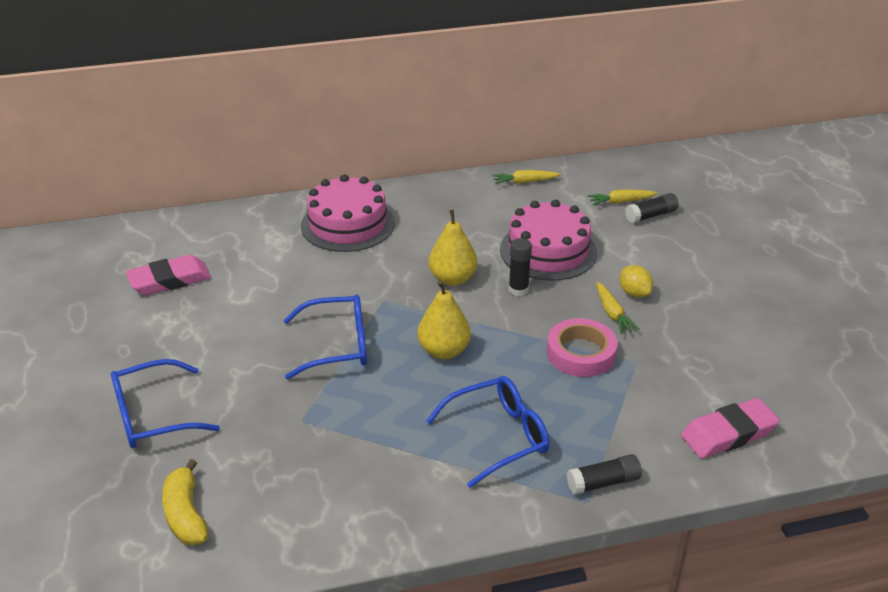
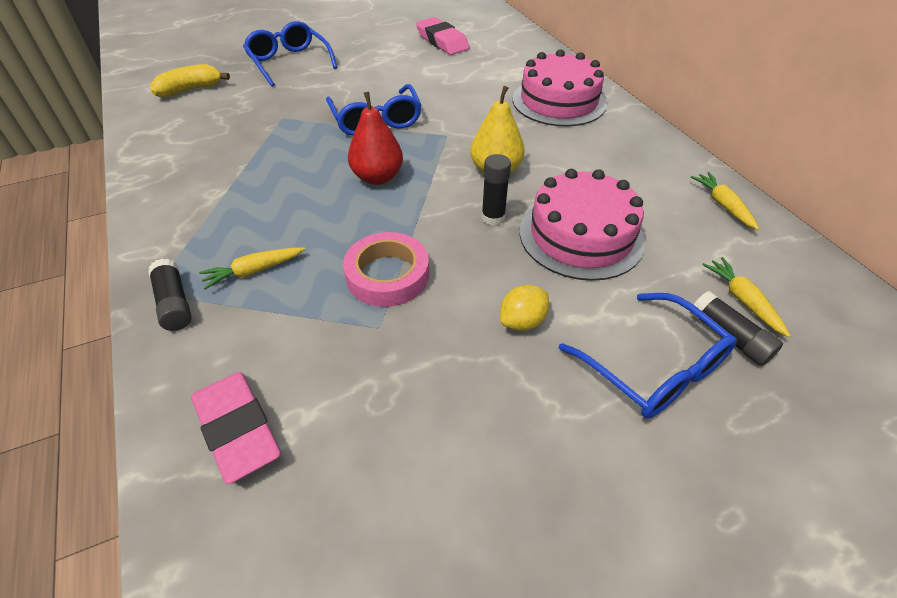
camera: 80 degrees right, 10 degrees up
(444, 351) = (377, 177): yellow pear -> red pear
(498, 436) = (253, 223): blue glasses -> blue glasses (654, 368)
(612, 313) = (471, 300): yellow carrot -> yellow carrot (254, 271)

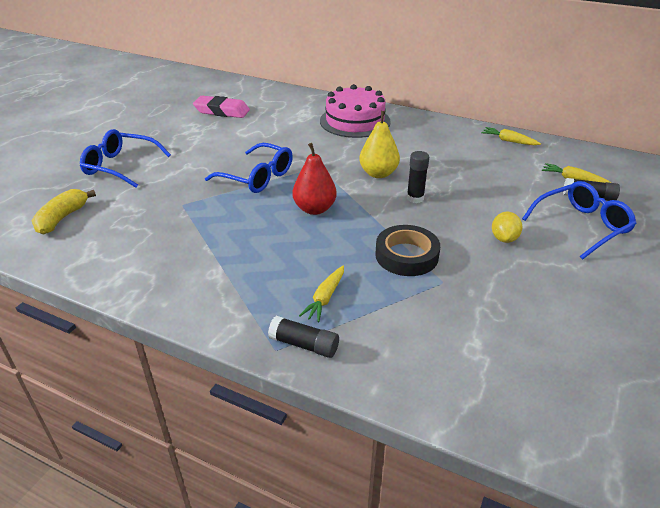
camera: 40 degrees left, 10 degrees down
(238, 429) = (453, 373): pink eraser -> none
(387, 275) = (406, 255): pink tape -> black tape
(581, 235) = (470, 185): pink cake -> none
(654, 368) = (581, 226): blue glasses -> blue glasses turned 45 degrees counterclockwise

